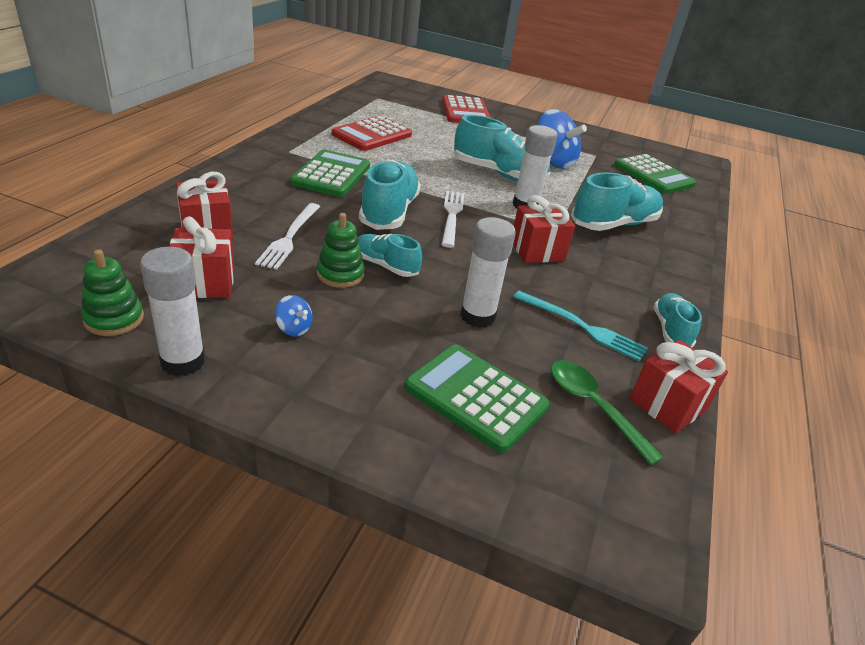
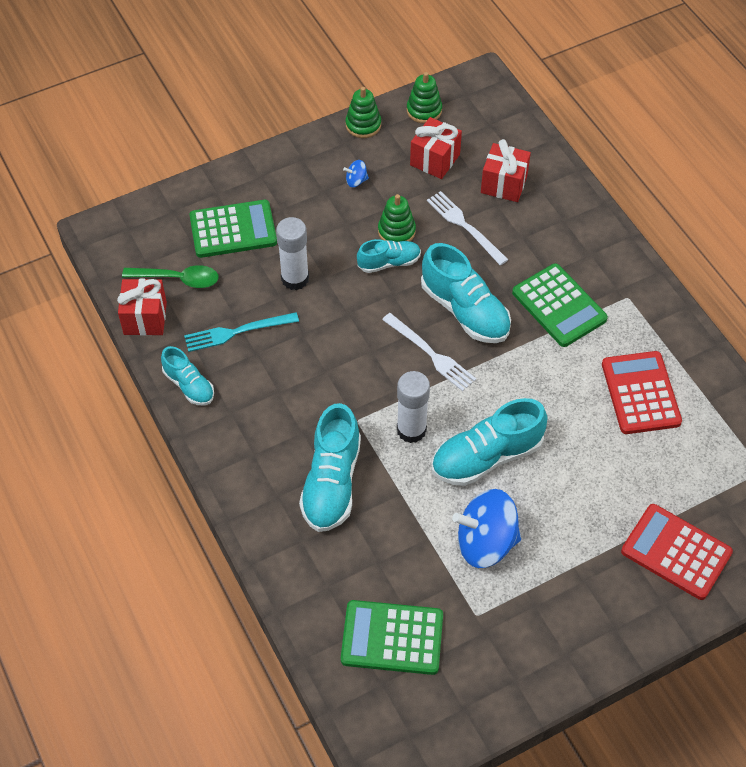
camera: 135 degrees right, 20 degrees up
(183, 361) = (363, 125): white glue stick -> green stacking toy
(537, 251) = (338, 378): red gift -> none

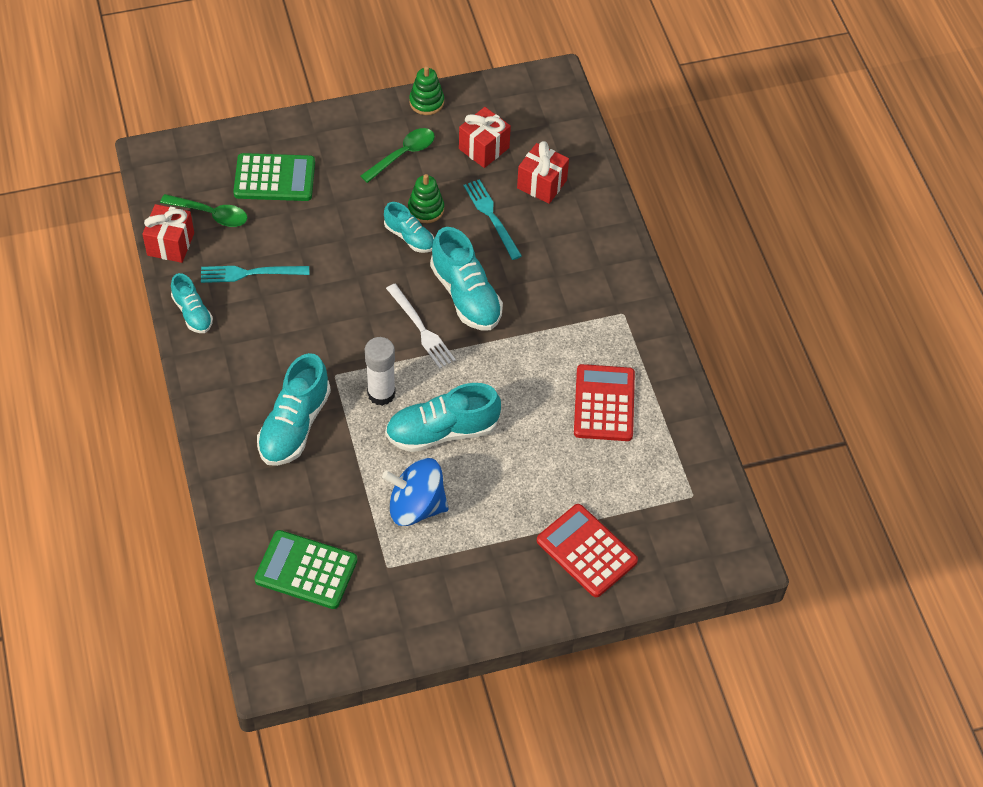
camera: 10 degrees right, 0 degrees up
(295, 279) = (318, 235): white glue stick -> none
(356, 181) = (403, 154): blue spinning top -> green spoon
(389, 262) = (409, 237): turquoise shoe -> turquoise shoe turned 45 degrees clockwise
(424, 110) = (489, 99): green stacking toy -> none
(465, 226) = (492, 217): white fork -> turquoise fork
(559, 306) = (555, 308): green calculator -> none

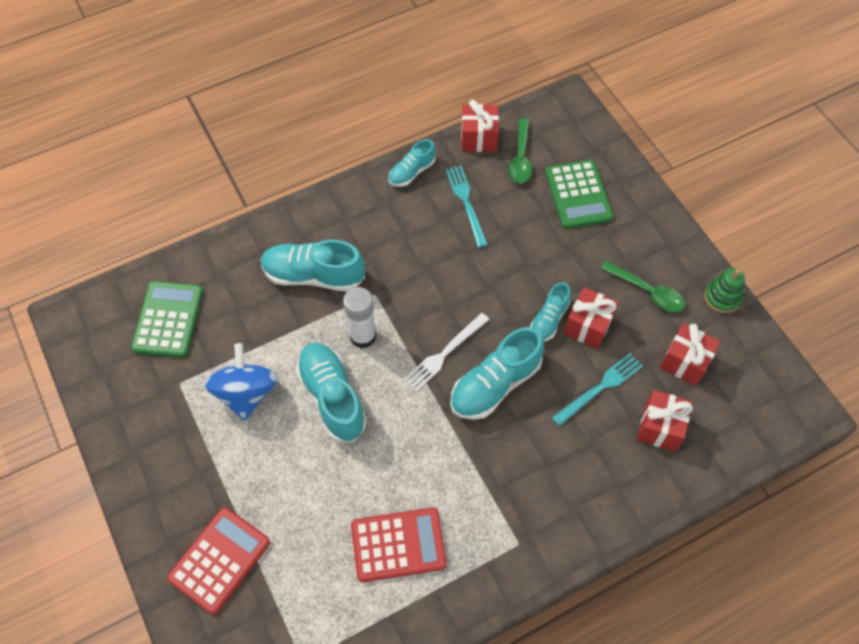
camera: 80 degrees right, 5 degrees up
(426, 209) = (588, 326): green stacking toy -> red gift

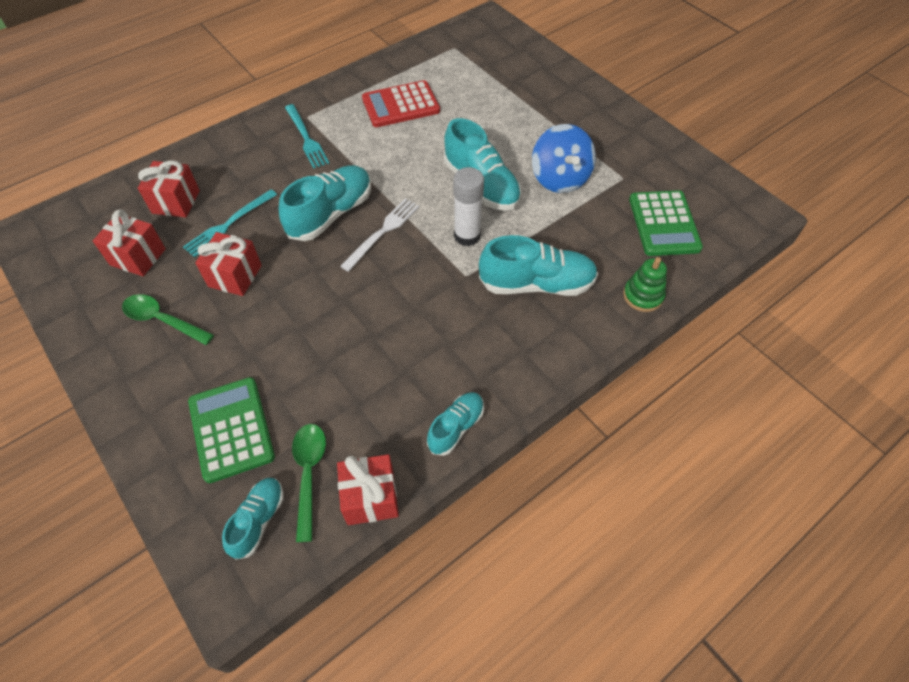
camera: 170 degrees right, 5 degrees down
(219, 560) = (532, 83): red calculator -> none
(466, 203) = (378, 395): turquoise fork -> turquoise fork (306, 138)
(549, 319) = (276, 276): turquoise shoe -> turquoise shoe (258, 520)
(722, 297) = (77, 326): green stacking toy -> green stacking toy (643, 296)

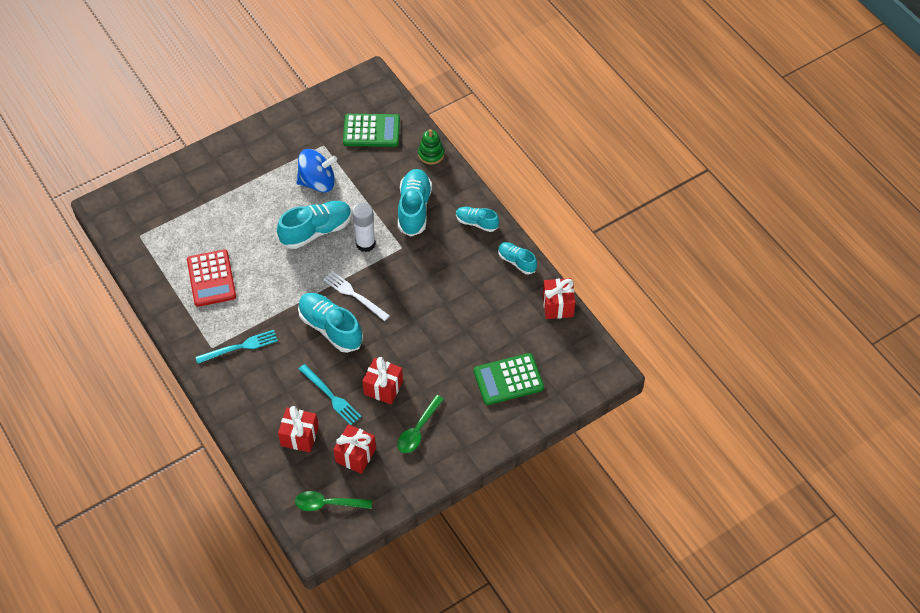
camera: 85 degrees left, 0 degrees up
(258, 520) = (568, 361): turquoise shoe -> turquoise shoe (476, 223)
(309, 473) = (541, 337): green spoon -> green spoon (328, 504)

